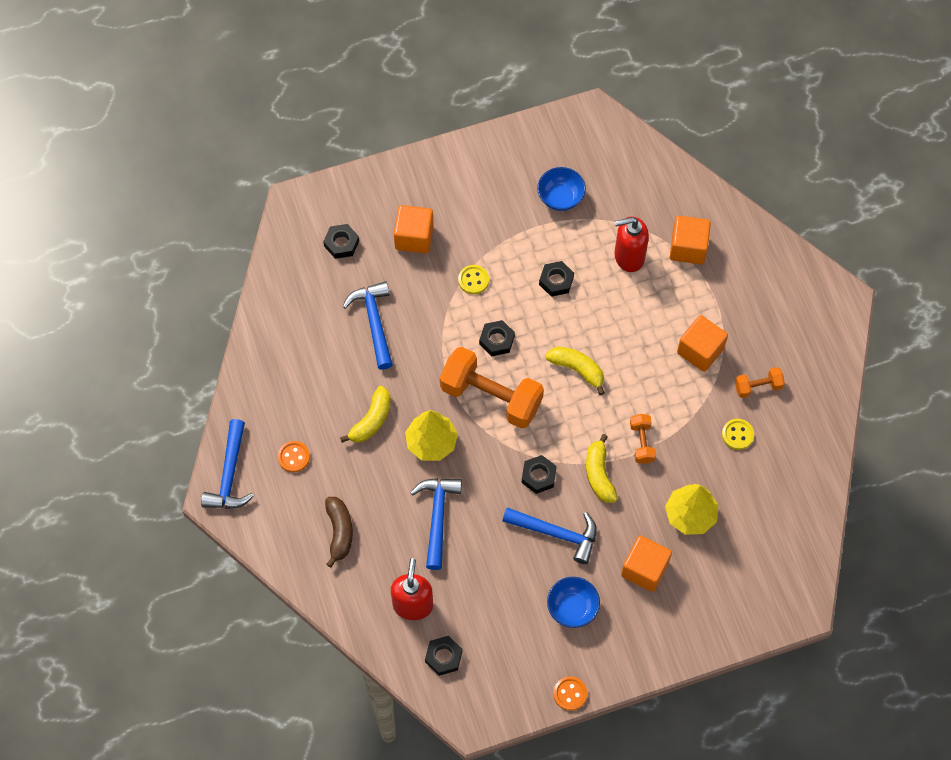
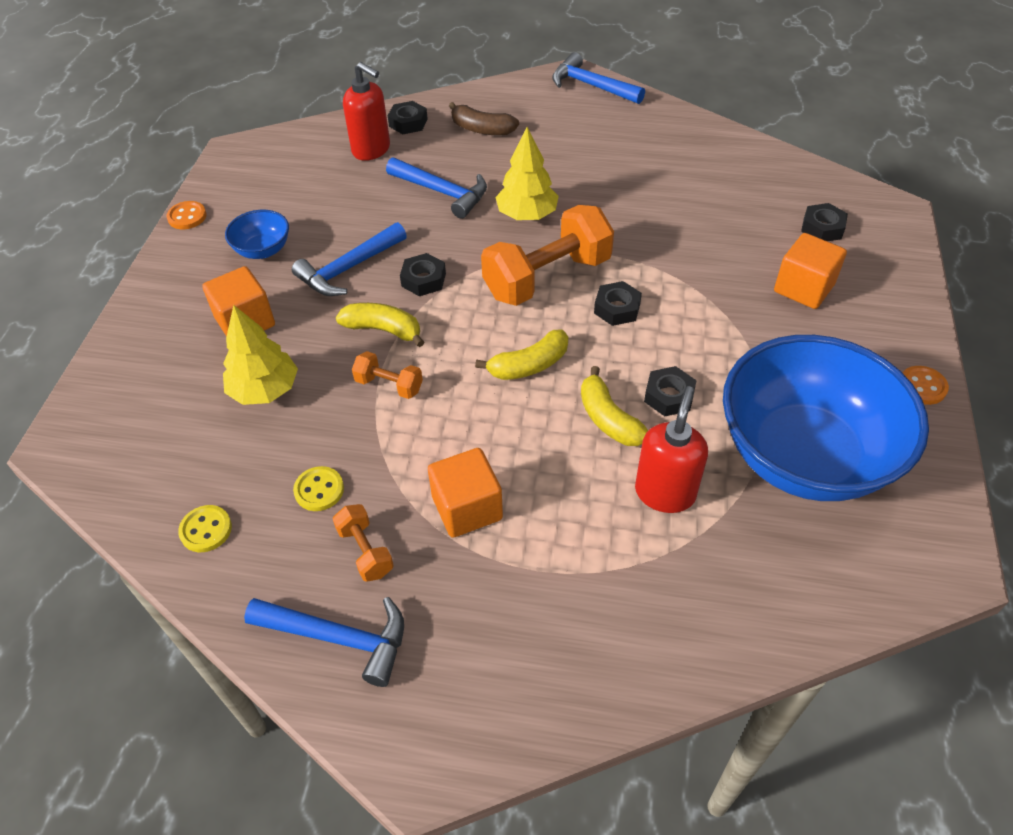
camera: 120 degrees right, 15 degrees down
(293, 457) = (581, 125): orange button -> orange button (922, 386)
(371, 420) = (584, 183): yellow banana -> yellow banana (608, 419)
(374, 322) = (702, 220): blue hammer -> blue hammer (339, 638)
(443, 657) = (306, 152): black nut -> black nut (408, 123)
(473, 280) = (713, 318): yellow button -> yellow button (206, 530)
(560, 197) = (804, 455): blue bowl -> blue bowl, size x2.43
(688, 248) = (641, 576): orange cube -> none
(758, 386) = (365, 551): orange dumbbell -> orange dumbbell turned 45 degrees counterclockwise

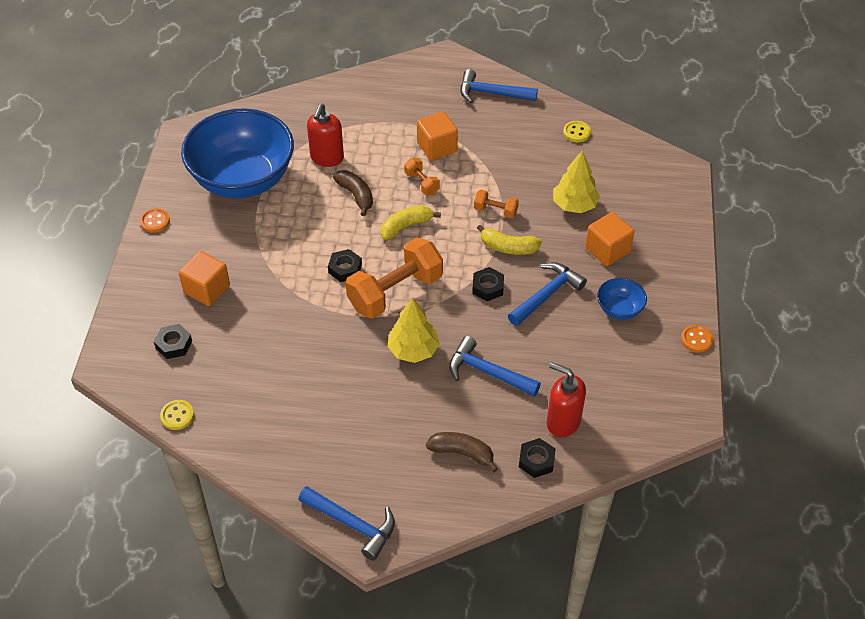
camera: 175 degrees right, 0 degrees up
(319, 490) = (521, 153): yellow button -> yellow button (177, 416)
(365, 551) = (488, 126): orange dumbbell -> orange dumbbell (422, 183)
(608, 419) = (356, 195): yellow banana -> brown banana
(669, 396) = (317, 210): black nut -> none

